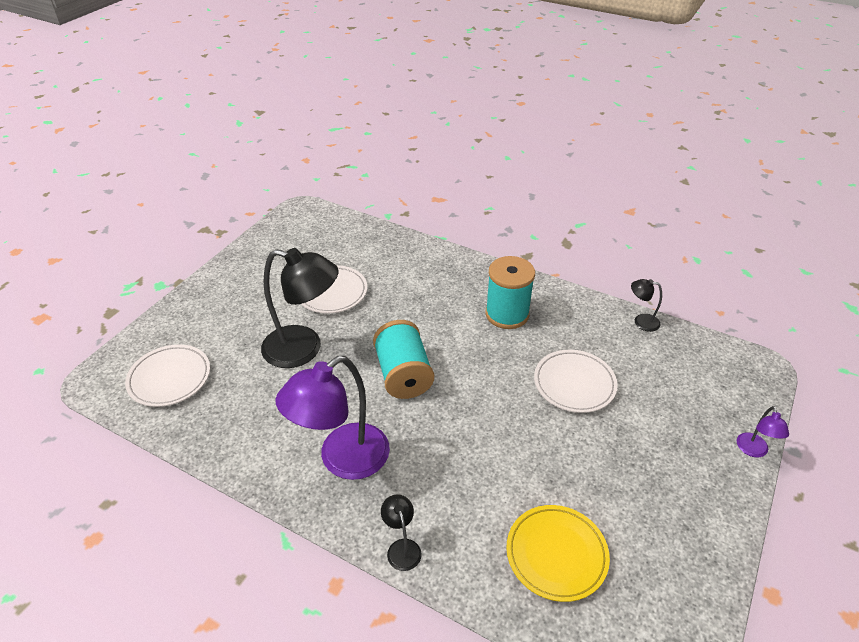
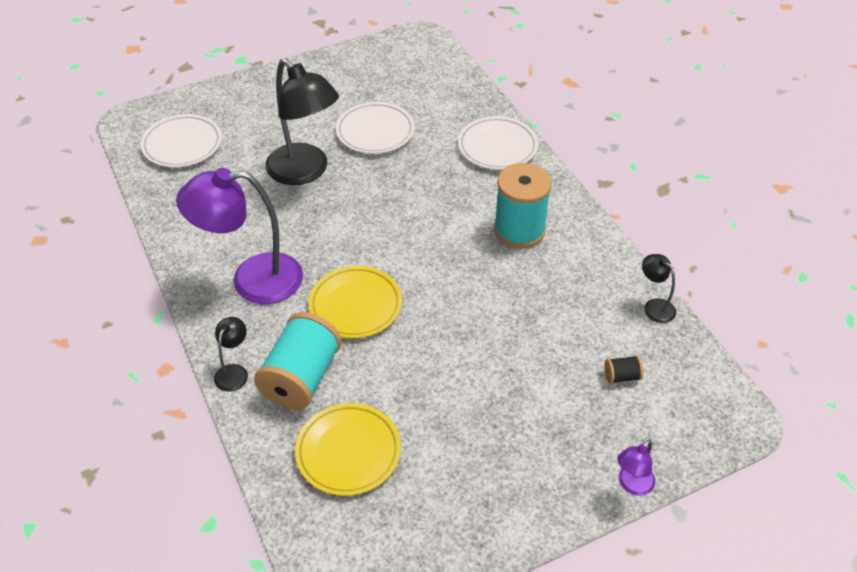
camera: 35 degrees right, 5 degrees up
(403, 375) = (367, 237): turquoise spool -> turquoise spool (301, 378)
(446, 433) = (355, 305): none -> yellow plate
(574, 384) = (516, 327): white plate -> white plate (497, 147)
(671, 379) = (621, 376): none -> black spool

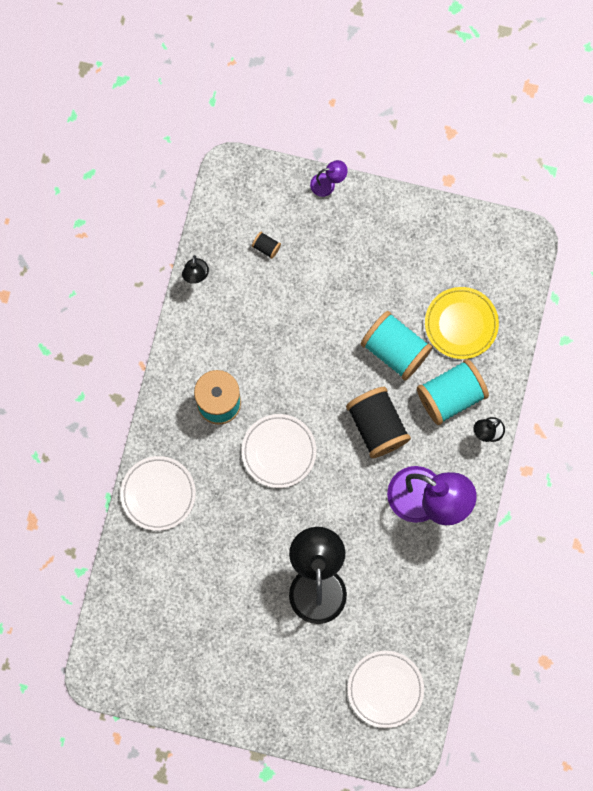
camera: 140 degrees left, 30 degrees up
(355, 305) = (377, 426): yellow plate -> black spool
(375, 131) = (232, 585): white plate -> white plate (279, 451)
(398, 378) = (395, 350): none -> turquoise spool

